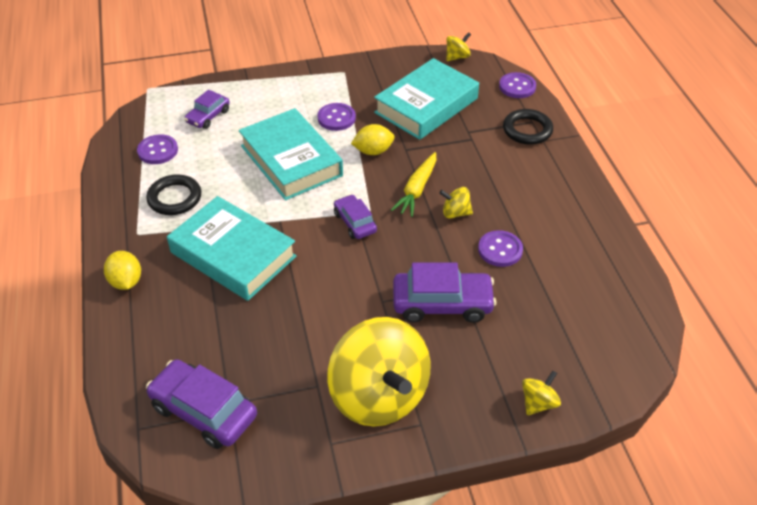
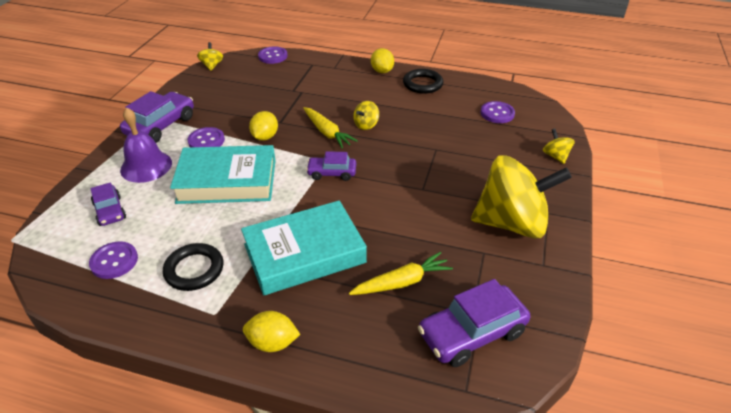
camera: 60 degrees left, 5 degrees down
(238, 336) = (402, 282): none -> yellow carrot
(274, 103) = (146, 166): none -> purple bell
(426, 105) = (245, 96): turquoise book -> none
(442, 304) = (446, 162): purple car -> purple car (161, 126)
(500, 250) = (416, 121): purple button -> purple button (497, 113)
(527, 130) = (318, 69): black ring -> black ring (422, 84)
(574, 181) = (382, 71): none -> yellow lemon

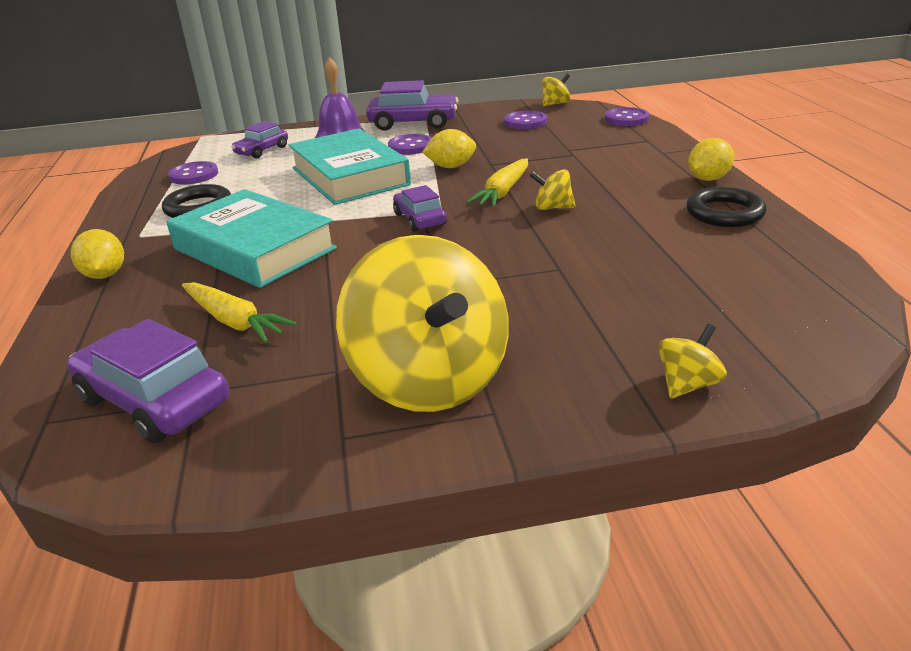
camera: 65 degrees right, 10 degrees down
(497, 113) = (742, 292): purple button -> purple button (525, 122)

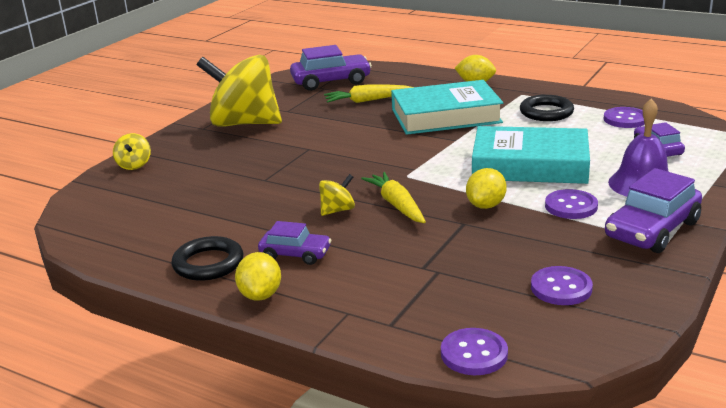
camera: 130 degrees right, 5 degrees down
(419, 219) = (403, 165): purple car -> purple car (295, 254)
(555, 104) = (609, 340): yellow spinning top -> none

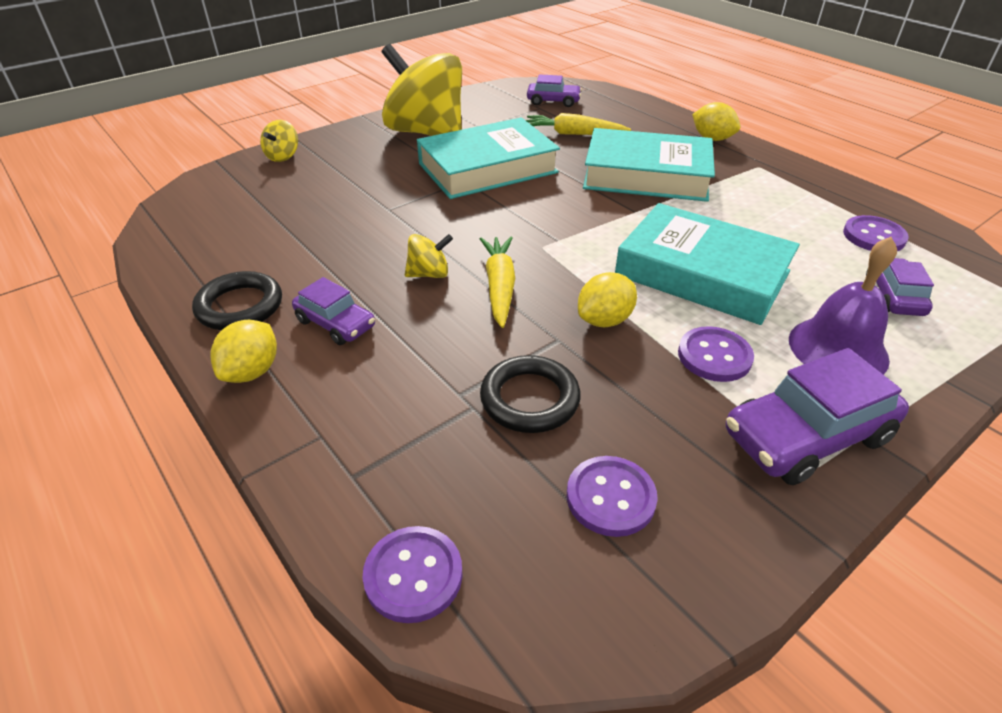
camera: 20 degrees right, 15 degrees up
(319, 137) = (487, 168): none -> turquoise book
(331, 81) = (553, 101): purple car -> purple car, size x0.60
(546, 112) = (773, 200): black ring -> black ring (529, 399)

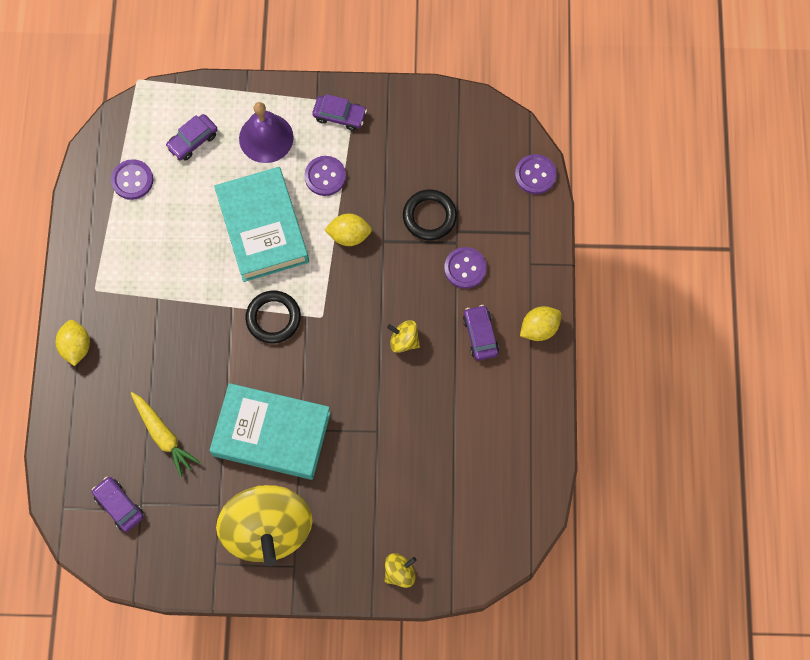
camera: 140 degrees left, 30 degrees up
(240, 306) = (520, 389): black ring -> black ring (273, 318)
(499, 286) = (376, 300): yellow carrot -> none
(610, 497) = (442, 150): purple button -> purple button (465, 268)
(646, 175) = (179, 339): turquoise book -> none
(806, 436) = (339, 116): purple car -> purple car, size x0.60

